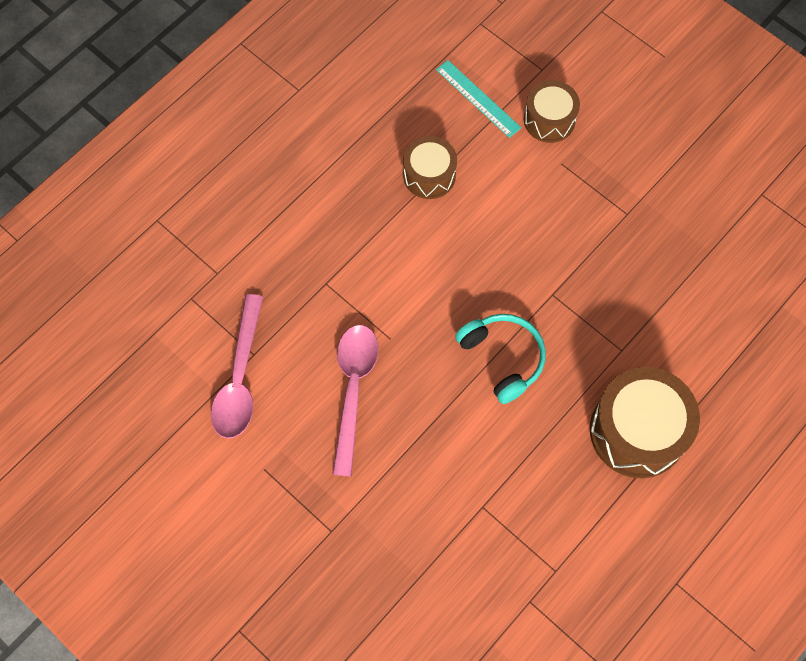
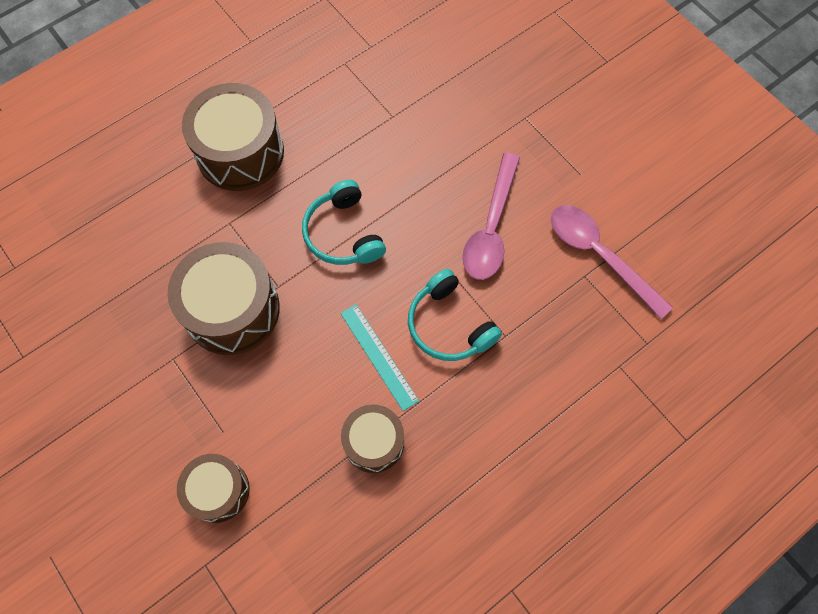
camera: 170 degrees left, 0 degrees up
(240, 378) = (599, 255): pink spoon -> pink spoon turned 60 degrees counterclockwise
(381, 284) = (449, 325): none -> turquoise headphones
(478, 98) = (294, 536): turquoise ruler -> turquoise ruler (379, 356)
(588, 265) = (232, 310): none -> brown drum

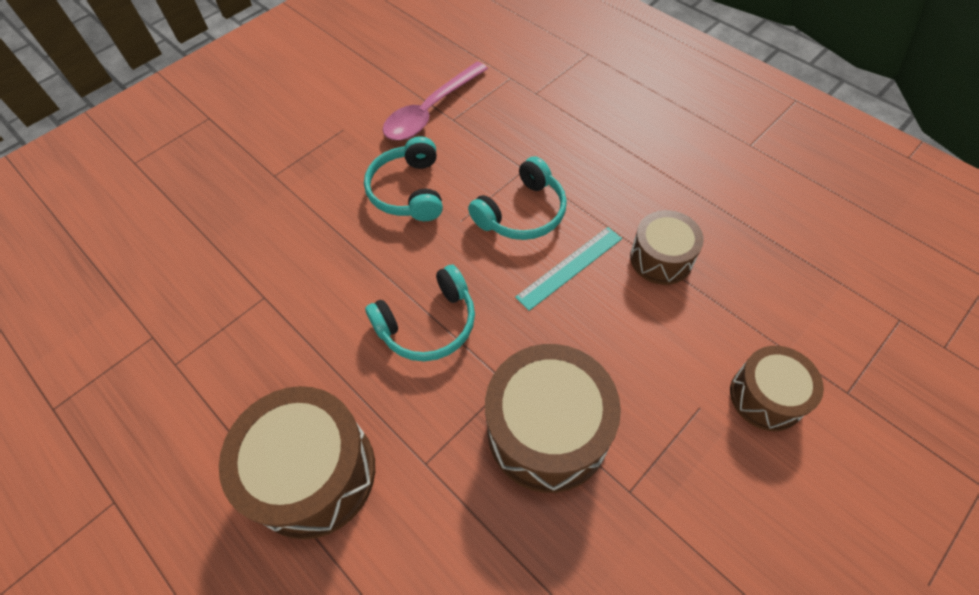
camera: 95 degrees left, 10 degrees down
(491, 227) = (408, 191): pink spoon -> turquoise headphones

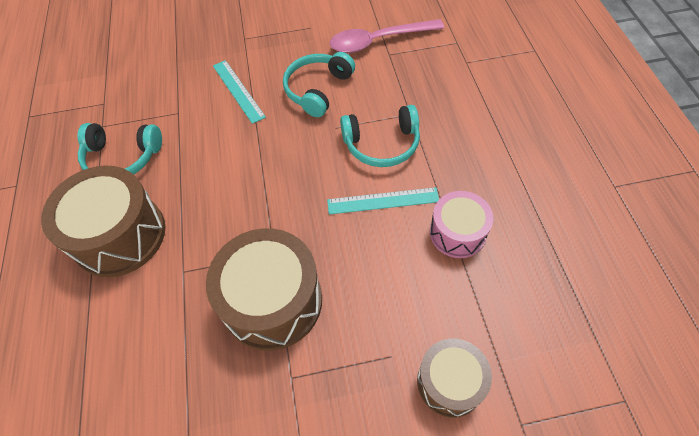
camera: 35 degrees right, 0 degrees up
(317, 236) = (238, 91): none -> turquoise ruler
(428, 324) = (257, 185): turquoise headphones -> turquoise headphones (122, 158)
(661, 258) = (457, 233): brown drum -> pink drum

